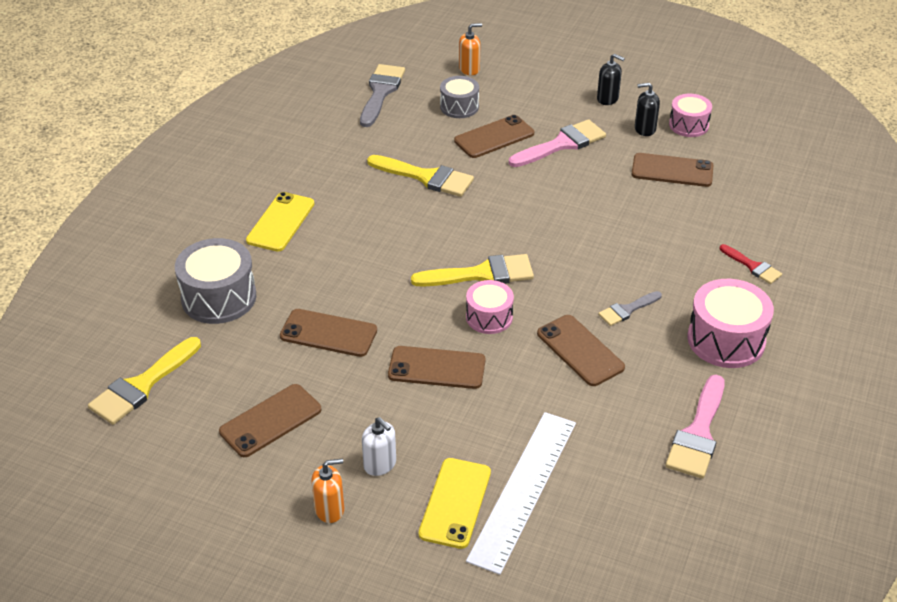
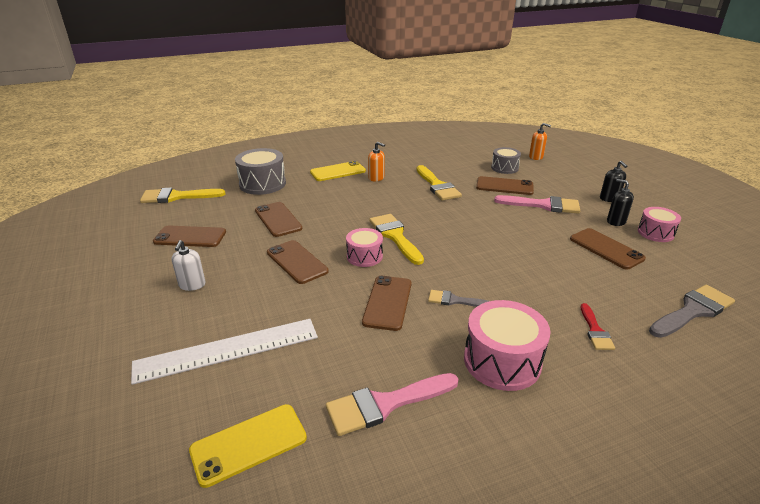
camera: 45 degrees right, 10 degrees down
(329, 509) = (136, 288): orange soap dispenser -> orange soap dispenser (376, 178)
(381, 92) = (471, 148): grey brush -> grey brush (693, 311)
(455, 503) = (186, 329): yellow phone -> yellow phone (249, 444)
(481, 274) = (395, 236): yellow brush -> yellow brush turned 150 degrees counterclockwise

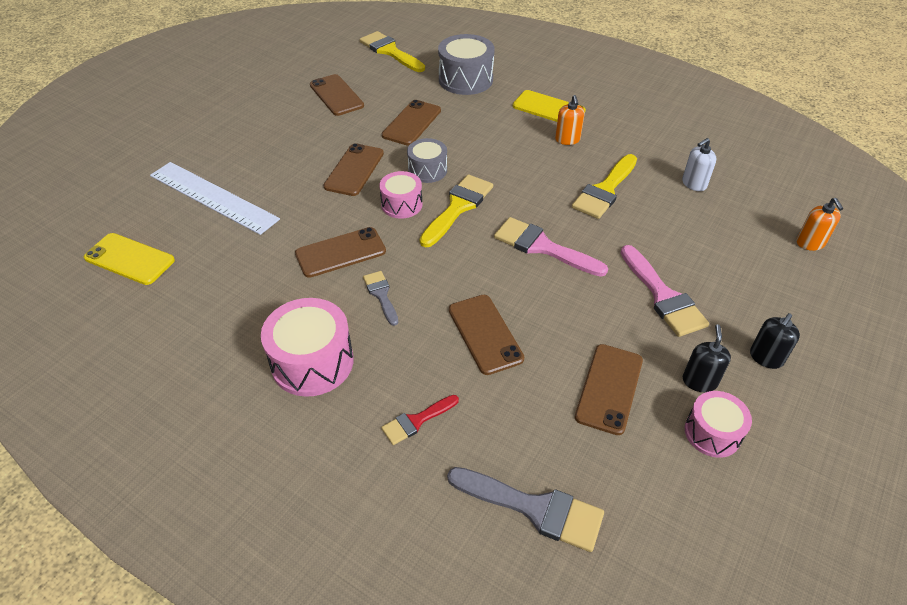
camera: 55 degrees right, 15 degrees up
(192, 285) = (274, 135): white soap dispenser -> white soap dispenser (694, 184)
(385, 404) = (209, 309): pink brush -> pink brush (542, 247)
(504, 168) = (730, 226): grey drum -> grey drum (427, 170)
(504, 186) = (674, 244): brown phone -> brown phone (485, 334)

